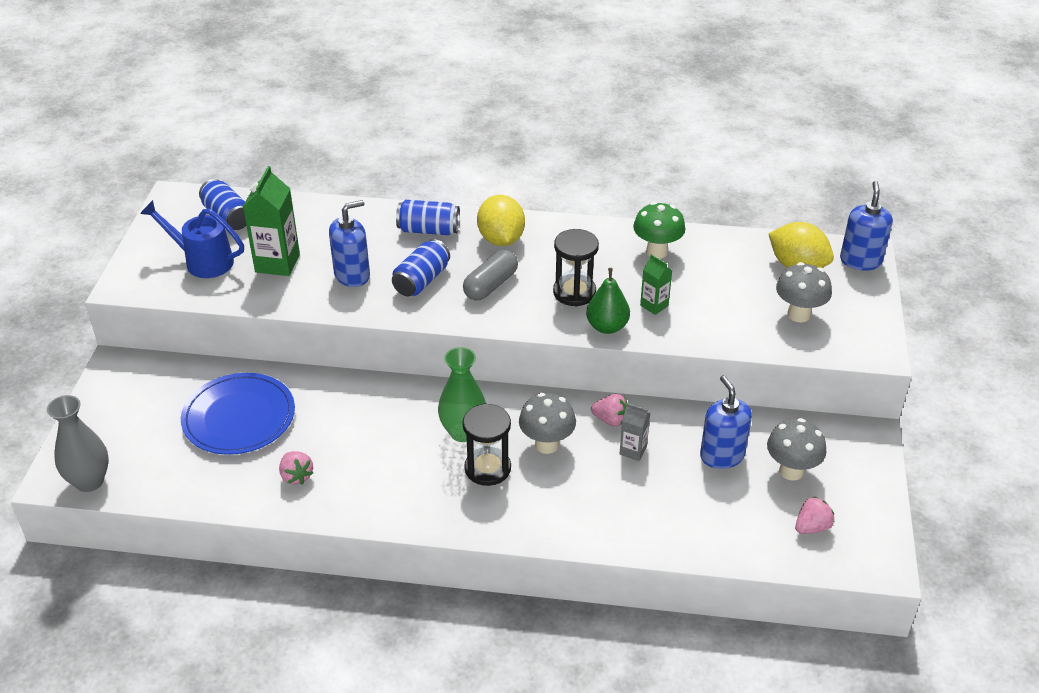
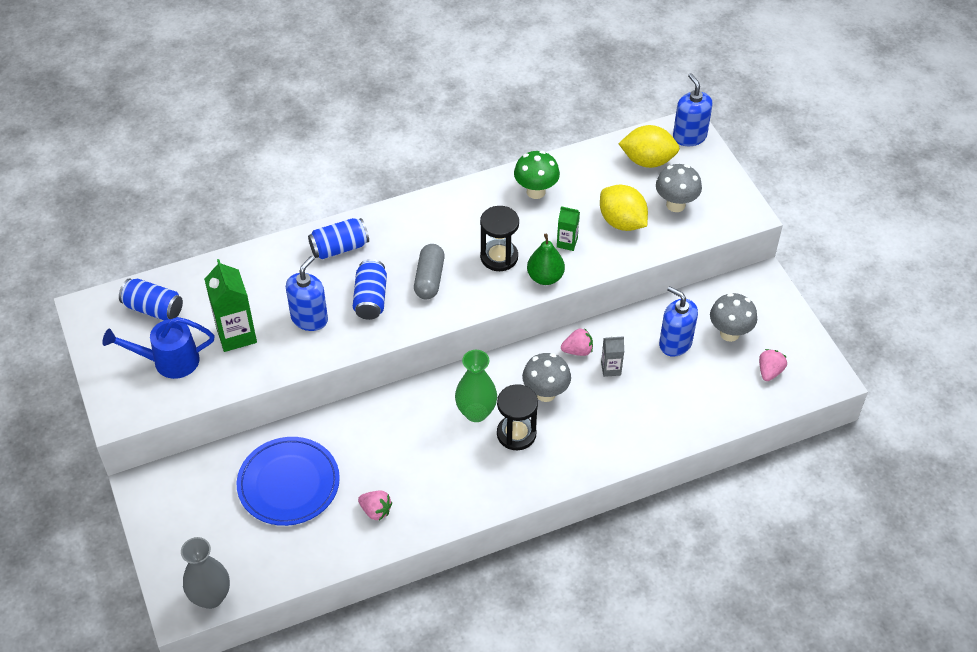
camera: 30 degrees left, 10 degrees up
(501, 239) = (405, 232): yellow lemon -> yellow lemon (622, 222)

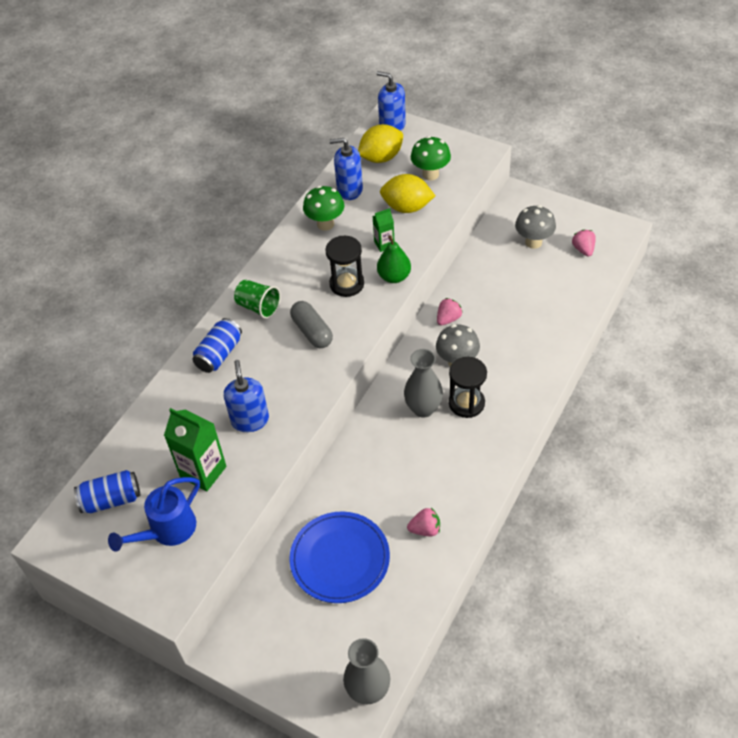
camera: 35 degrees left, 0 degrees up
(370, 299) = (282, 374): blue can -> none
(408, 229) = (258, 307): none -> green cup
(476, 412) = (423, 408): green vase -> grey vase
(611, 368) = (483, 316): grey carton -> none
(675, 205) = (430, 174): grey mushroom -> green mushroom
(675, 343) = (506, 271): blue soap dispenser -> blue soap dispenser (349, 190)

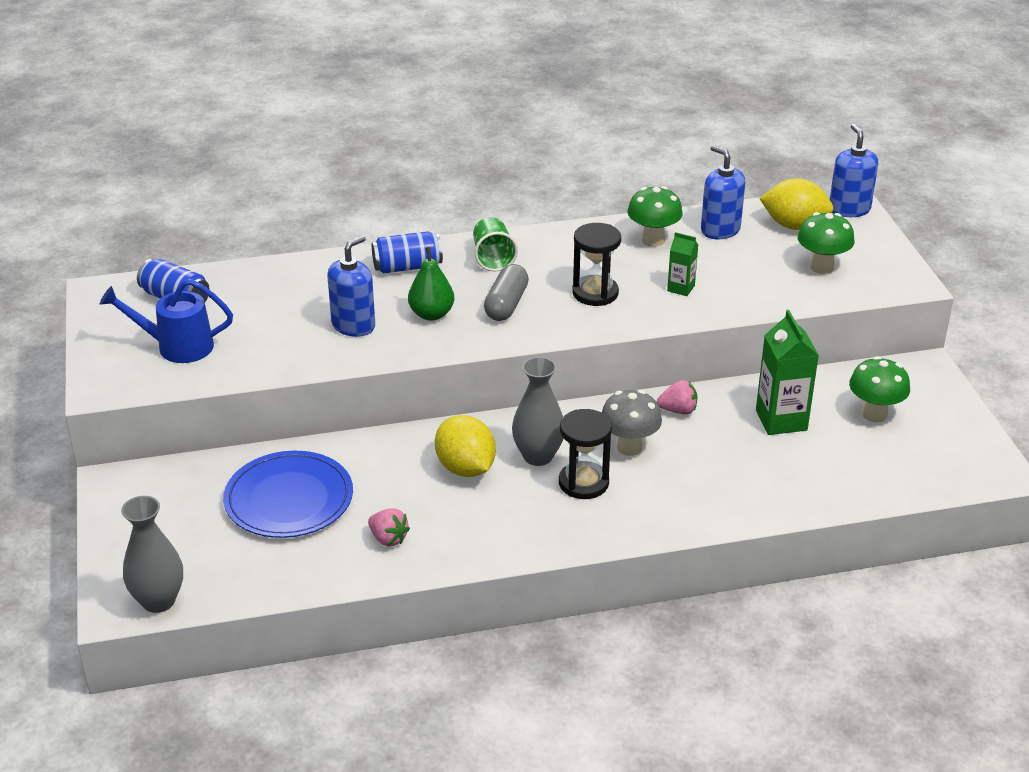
camera: 45 degrees right, 15 degrees down
(203, 472) = (263, 331): green carton -> green carton (781, 420)
(394, 277) = (647, 317): green pear -> green pear (431, 314)
(407, 207) = (752, 276): yellow lemon -> yellow lemon (465, 468)
(533, 242) = (874, 414): grey mushroom -> green mushroom
(583, 249) = (921, 457): pink strawberry -> none

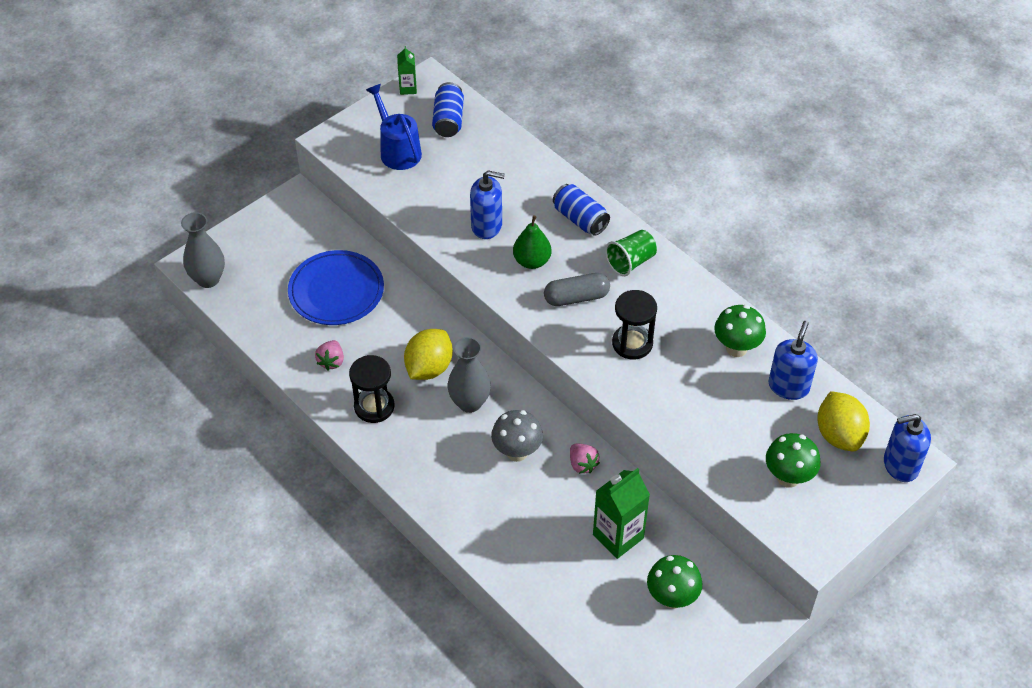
camera: 60 degrees right, 15 degrees up
(583, 483) = (458, 442): black hourglass -> black hourglass (374, 406)
(681, 288) = (681, 394): green carton -> green carton (408, 88)
(849, 209) = (900, 465): blue soap dispenser -> blue soap dispenser turned 150 degrees counterclockwise

